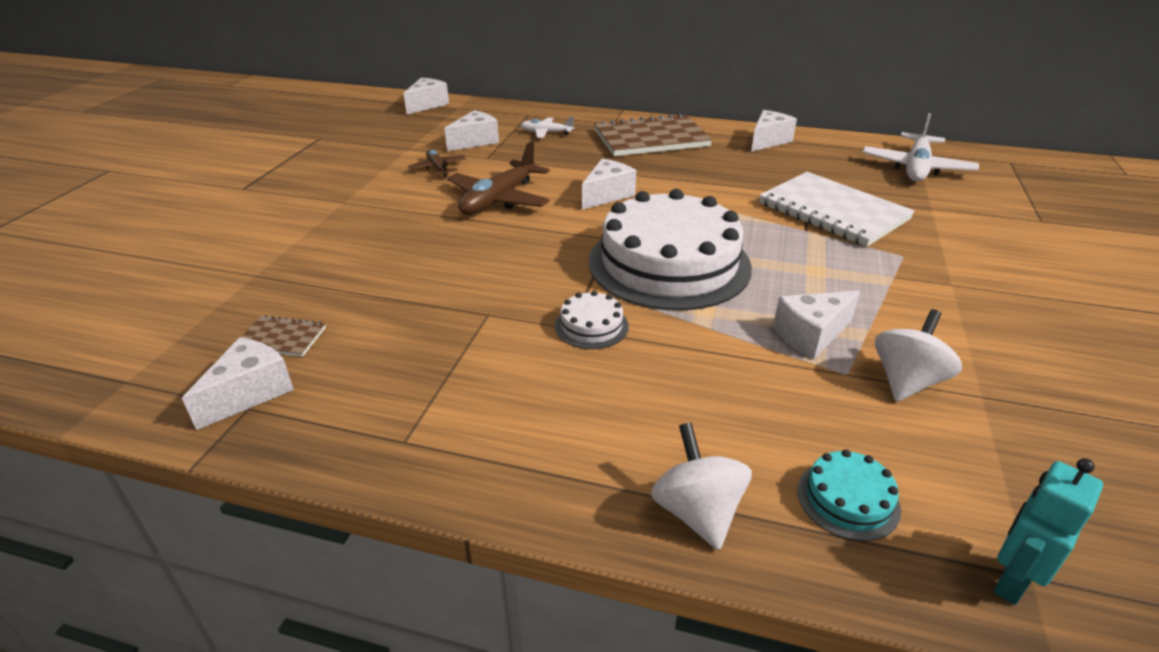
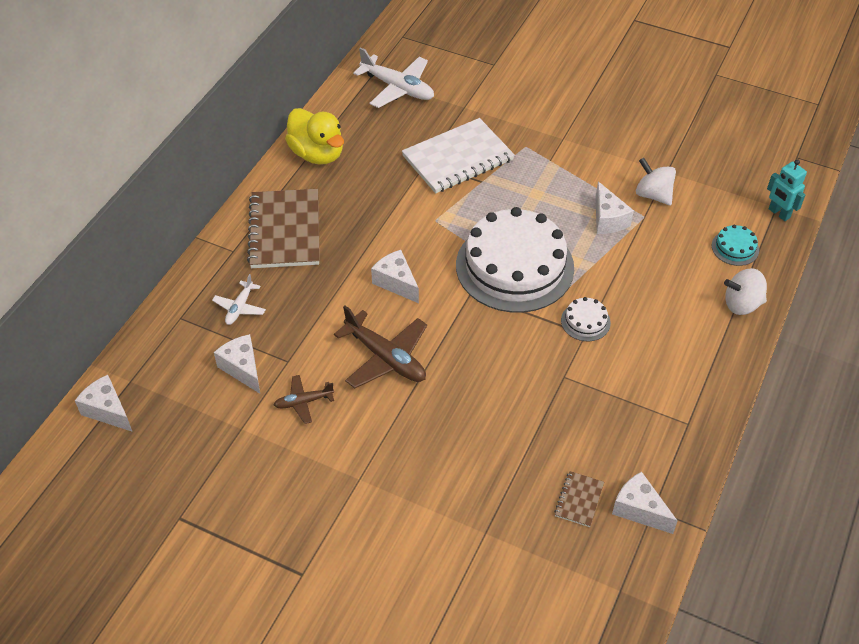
camera: 80 degrees left, 15 degrees up
(768, 141) = (317, 154): white cheese -> yellow duck

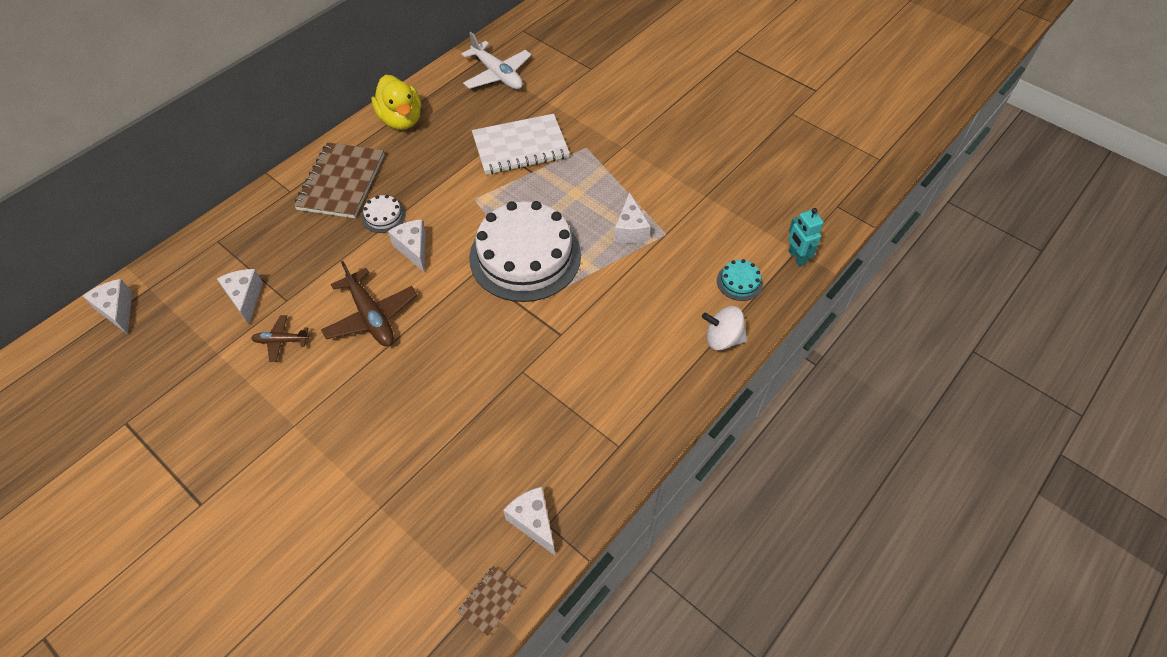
camera: 15 degrees right, 5 degrees up
(240, 307) = (270, 242): white plane -> none
(579, 500) = (481, 497): brown notebook -> brown notebook (490, 601)
(585, 321) = (566, 322): white cake -> white cake (383, 216)
(653, 195) = (683, 215): white spinning top -> none

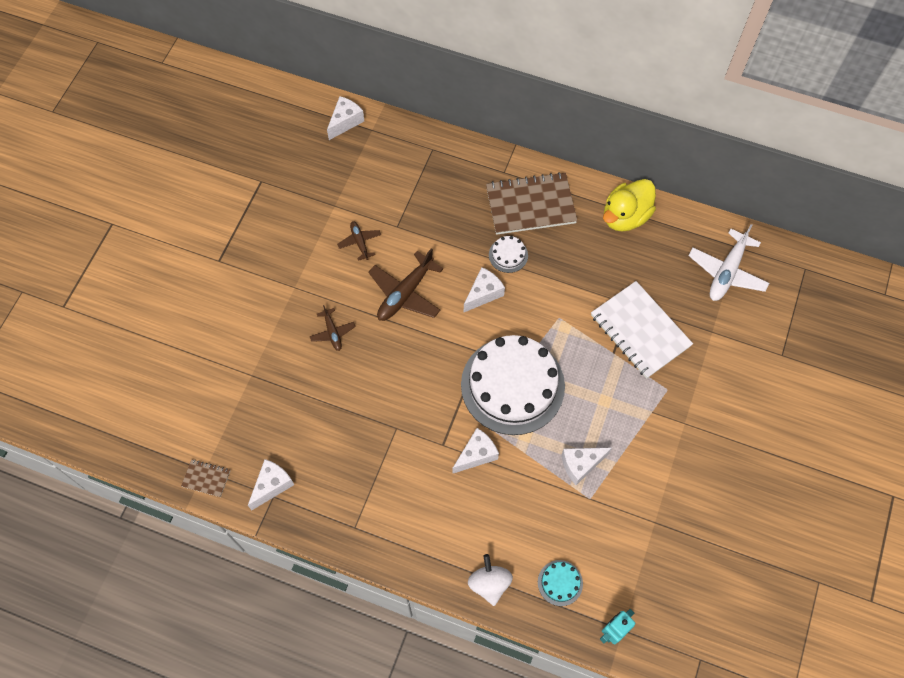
camera: 70 degrees right, 10 degrees up
(245, 298) = (388, 198): white cheese -> white cheese (476, 454)
(376, 401) = (332, 332): none -> brown plane

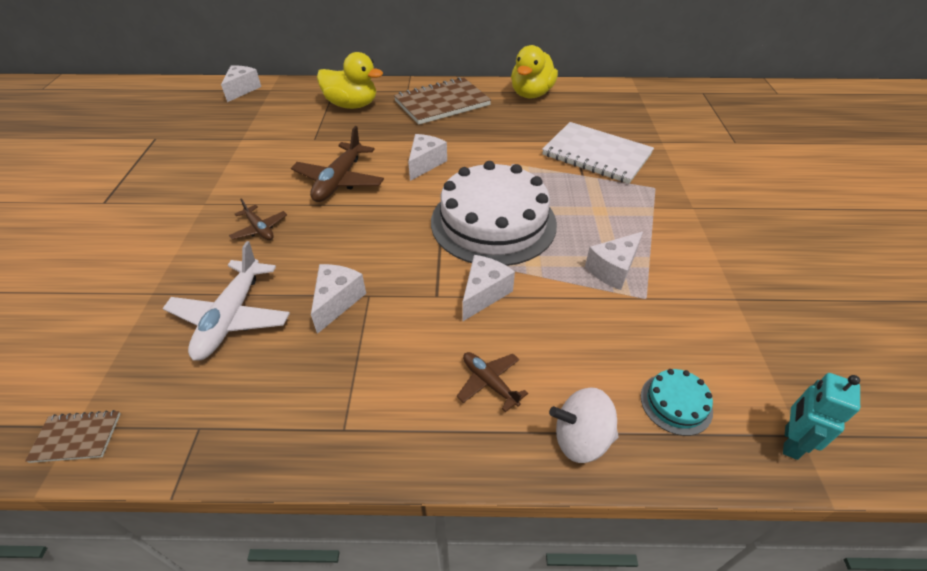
camera: 20 degrees left, 20 degrees down
(272, 485) = (195, 413): white cheese -> white cheese (337, 301)
(360, 242) = (276, 156): brown plane -> brown plane (489, 382)
(443, 181) = (352, 105): none -> yellow duck
(489, 583) = (581, 439): white spinning top -> white spinning top turned 60 degrees counterclockwise
(508, 255) = (437, 135): white cake -> none
(727, 272) = (642, 106): white plane -> white plane (231, 317)

